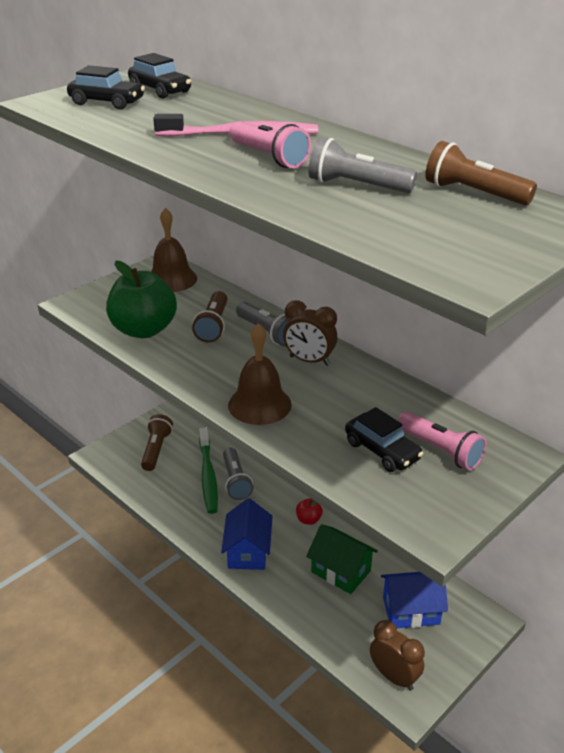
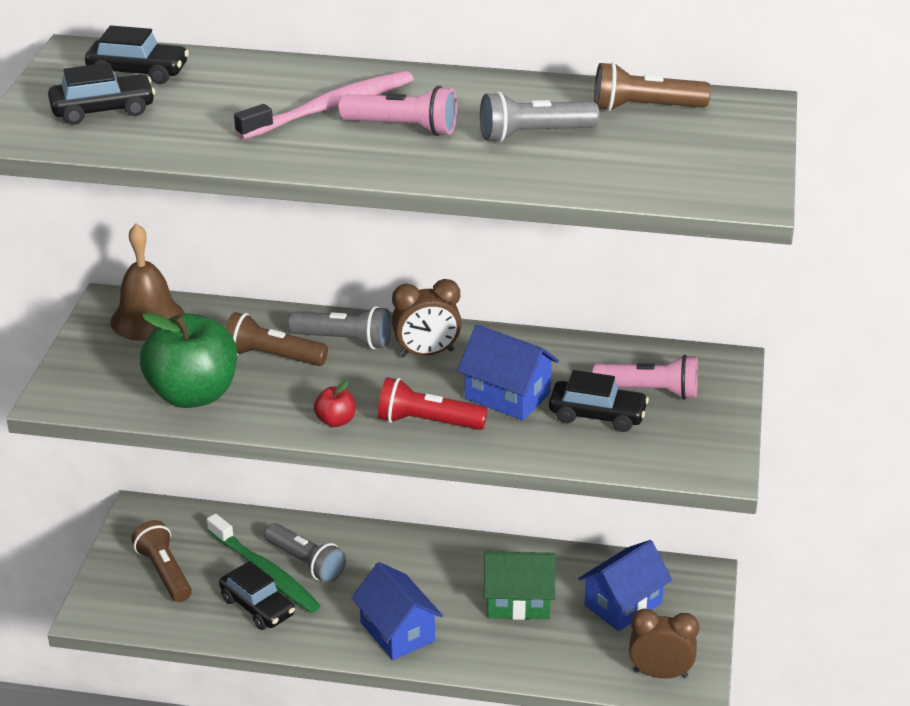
camera: 35 degrees left, 0 degrees up
(185, 494) = (258, 606): none -> black car
(213, 326) = (272, 357): brown flashlight -> brown flashlight turned 135 degrees clockwise
(259, 404) = (427, 422): brown bell -> red flashlight
(308, 520) = (433, 565): red apple -> red apple (335, 421)
(332, 410) = (507, 396): none -> blue house

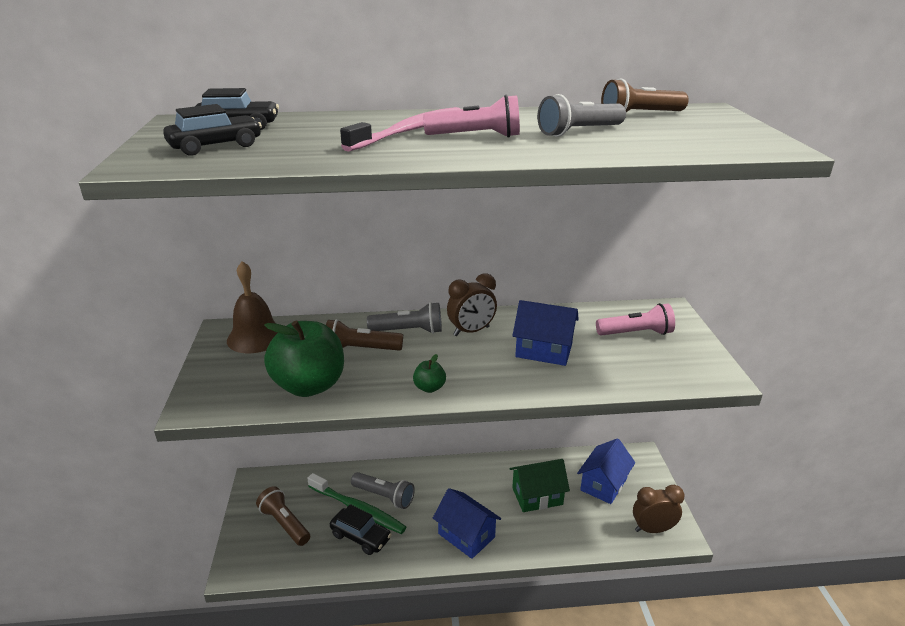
camera: 15 degrees left, 5 degrees down
(335, 421) = (429, 388): red apple -> green apple
(427, 422) = (498, 377): red flashlight -> none
(597, 415) = (613, 354): black car -> none

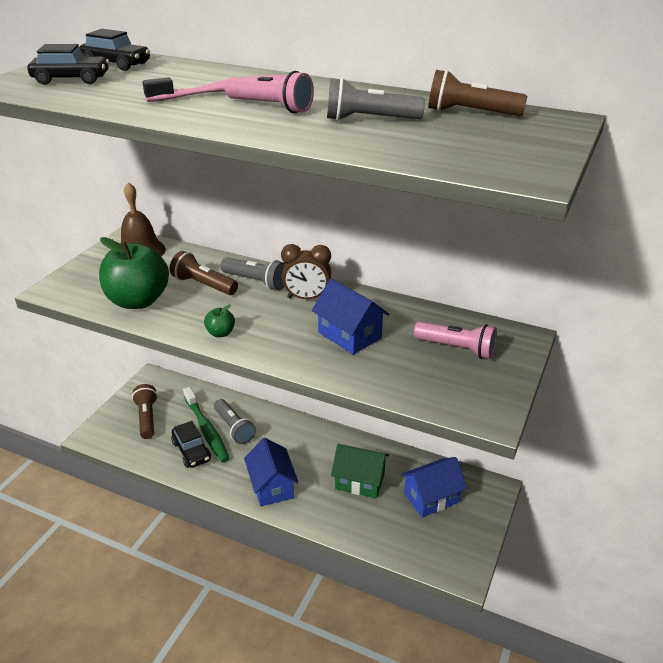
camera: 30 degrees right, 5 degrees up
(653, 529) = (442, 556): brown clock -> none

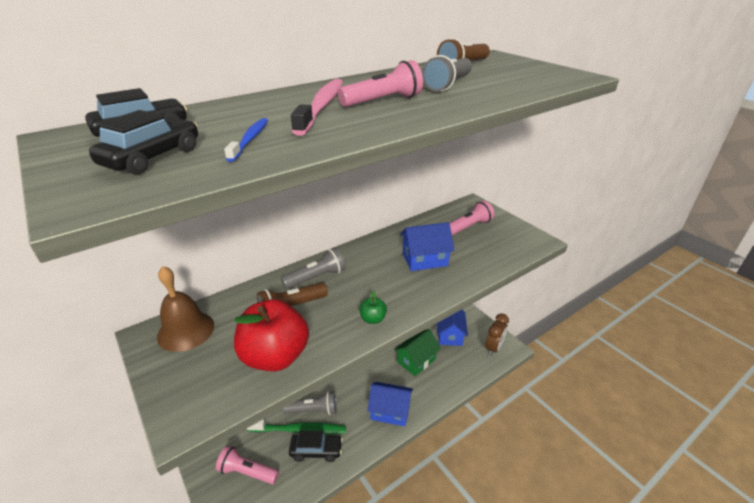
camera: 60 degrees left, 0 degrees up
(125, 91) = (250, 139): none -> blue toothbrush
(138, 301) = (275, 356): green apple -> red apple
(147, 418) = (247, 472): brown flashlight -> pink flashlight
(307, 298) = (363, 262): brown clock -> brown clock (493, 348)

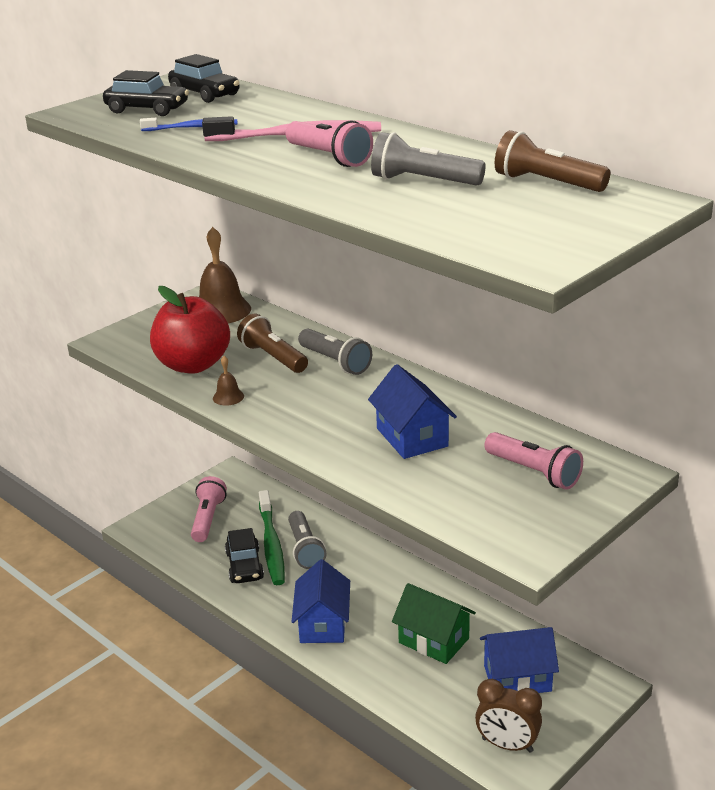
camera: 80 degrees right, 5 degrees down
(340, 338) = (228, 397): none -> brown bell
(373, 319) = (265, 413): green apple -> none

